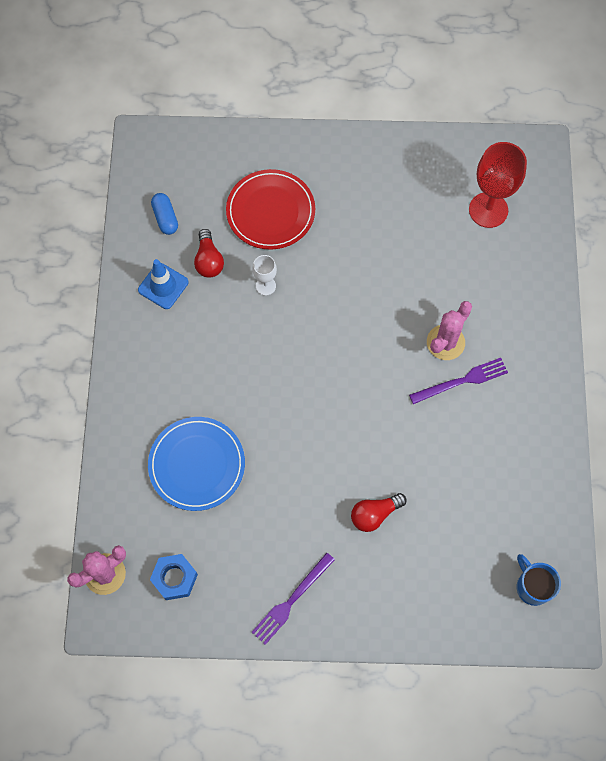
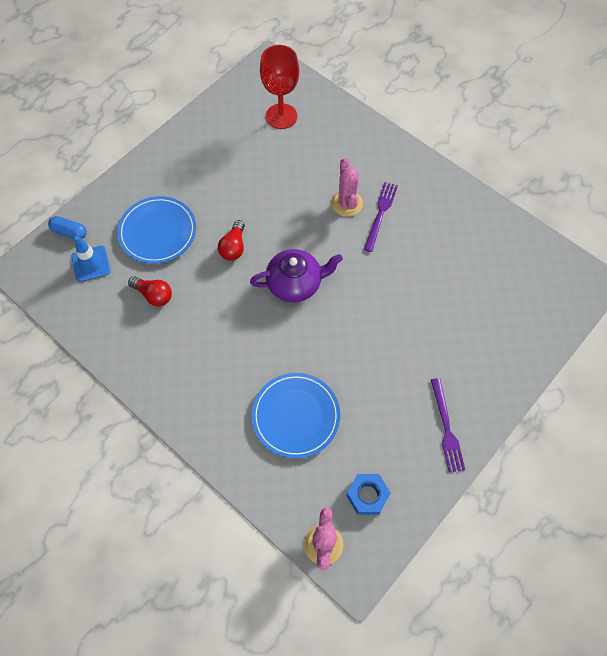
camera: 50 degrees left, 5 degrees down
(163, 286) = (142, 338): blue traffic cone -> blue traffic cone (91, 264)
(165, 218) = (94, 298): blue capsule -> blue capsule (69, 232)
(265, 286) = (207, 274): white goblet -> none
(270, 211) = (157, 232): red plate -> blue plate
(321, 365) = (295, 283): none -> purple teapot
(375, 514) = (427, 330): red light bulb -> red light bulb (233, 247)
(532, 586) = (549, 277): blue mug -> none

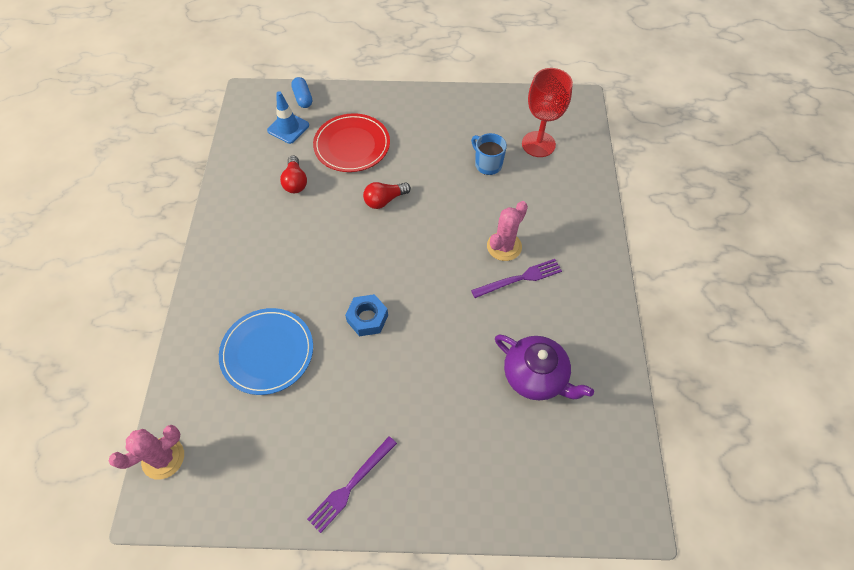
camera: 50 degrees right, 5 degrees down
(157, 232) = (352, 145): blue plate -> red plate
(267, 159) = (487, 164): none -> blue mug
(295, 283) = (391, 265): purple teapot -> purple teapot (536, 376)
(367, 495) = (233, 462): blue nut -> blue nut (367, 318)

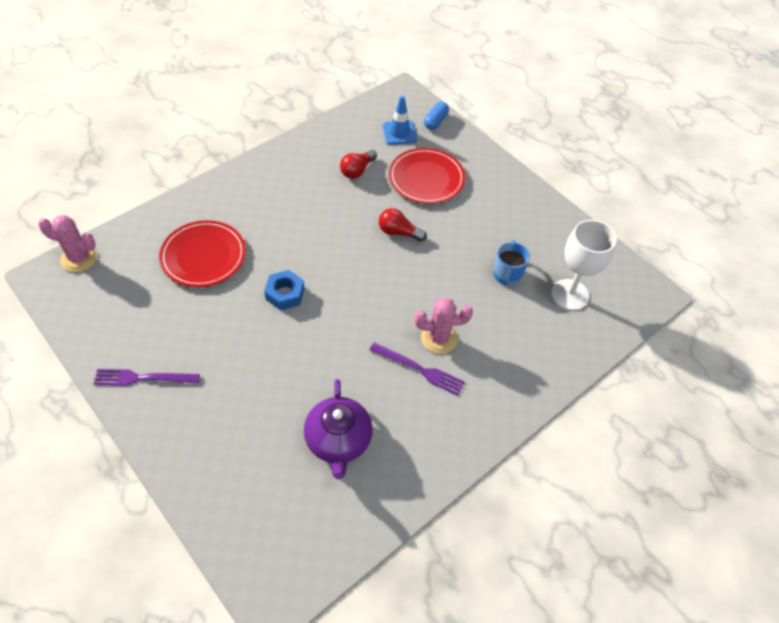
camera: 45 degrees right, 5 degrees down
(267, 352) = (203, 256): blue plate -> red plate
(538, 144) = (570, 294): red goblet -> white goblet

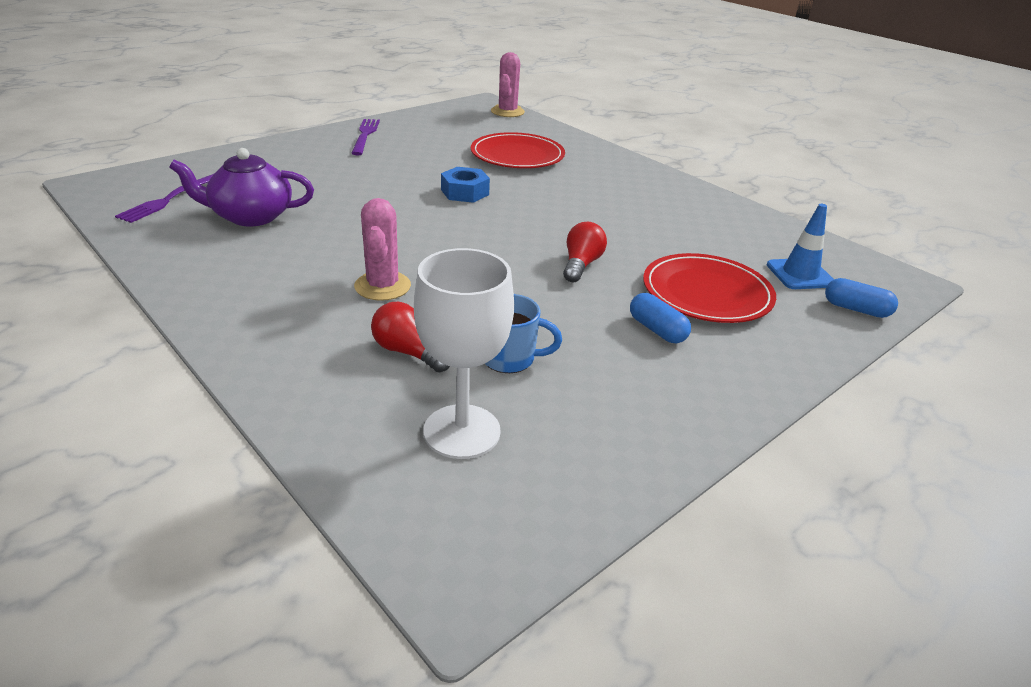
camera: 90 degrees right, 20 degrees down
(357, 170) = (694, 239): red light bulb -> red light bulb (408, 352)
(419, 369) = (333, 269): purple fork -> purple fork (170, 199)
(469, 207) = (657, 330): none -> blue capsule

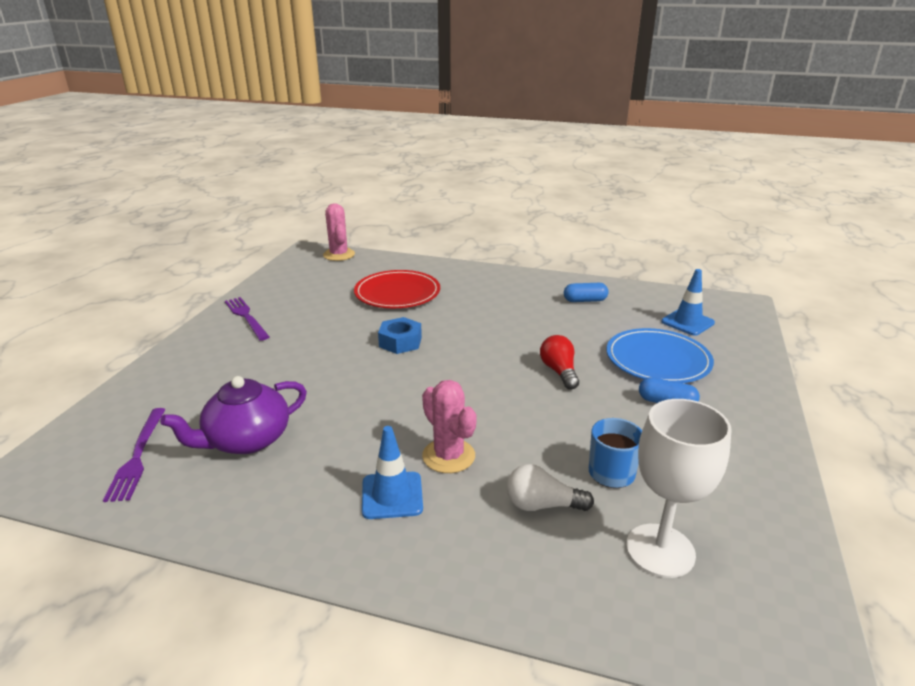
camera: 30 degrees left, 5 degrees down
(300, 293) = (392, 495): none -> blue traffic cone
(408, 352) = (542, 505): red light bulb -> white light bulb
(707, 293) = (658, 360): red plate -> blue plate
(856, 309) = (743, 335): blue capsule -> blue capsule (585, 300)

